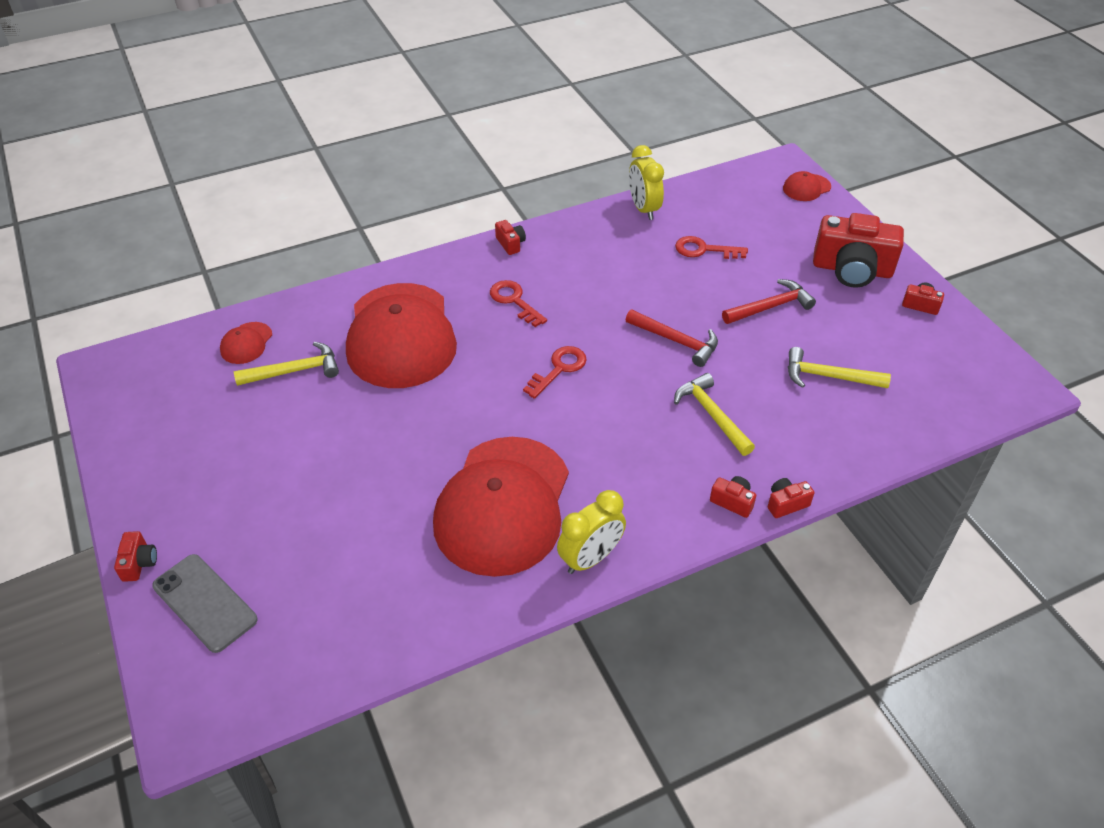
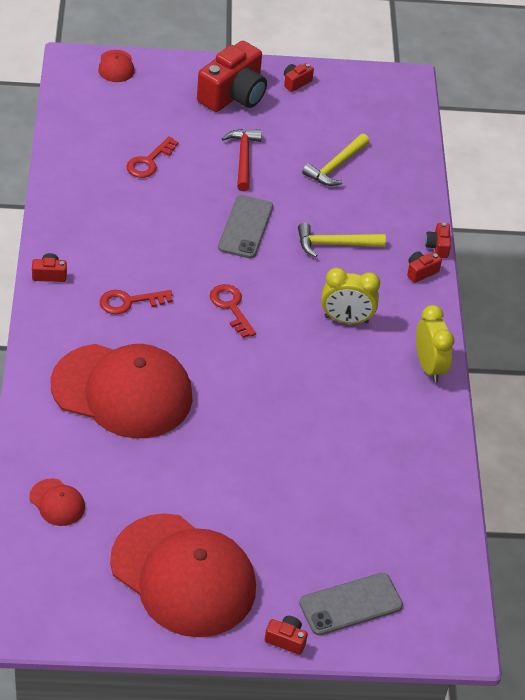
camera: 70 degrees left, 0 degrees up
(295, 371) = (119, 477): yellow hammer -> none
(503, 505) = (354, 395): red cap -> red cap (183, 575)
(643, 209) = (67, 172): yellow clock -> yellow clock (346, 319)
(676, 341) = (245, 227): red hammer -> grey phone

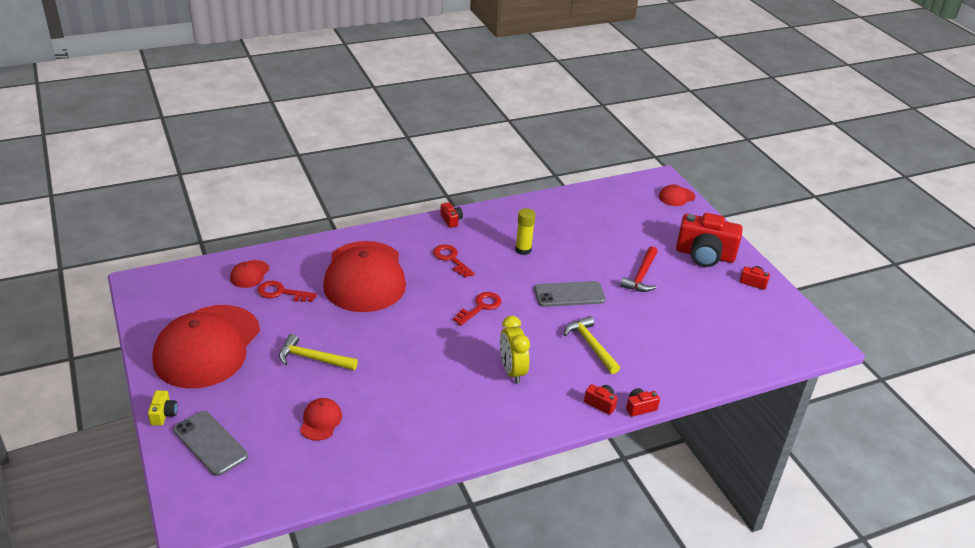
camera: 70 degrees right, 10 degrees down
(145, 233) = (523, 250): none -> yellow glue stick
(149, 162) = (595, 234): red key -> red key (281, 292)
(243, 158) = (641, 276): red hammer -> red hammer turned 135 degrees clockwise
(286, 640) = (163, 414): red camera -> yellow camera
(336, 166) = (679, 326): yellow hammer -> yellow hammer (313, 358)
(355, 499) = (321, 421): none -> red cap
(429, 366) = (493, 433): yellow clock -> none

